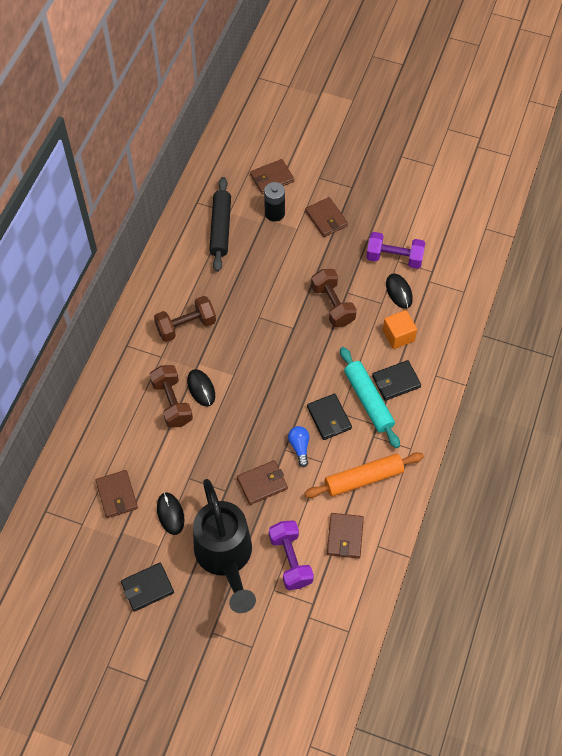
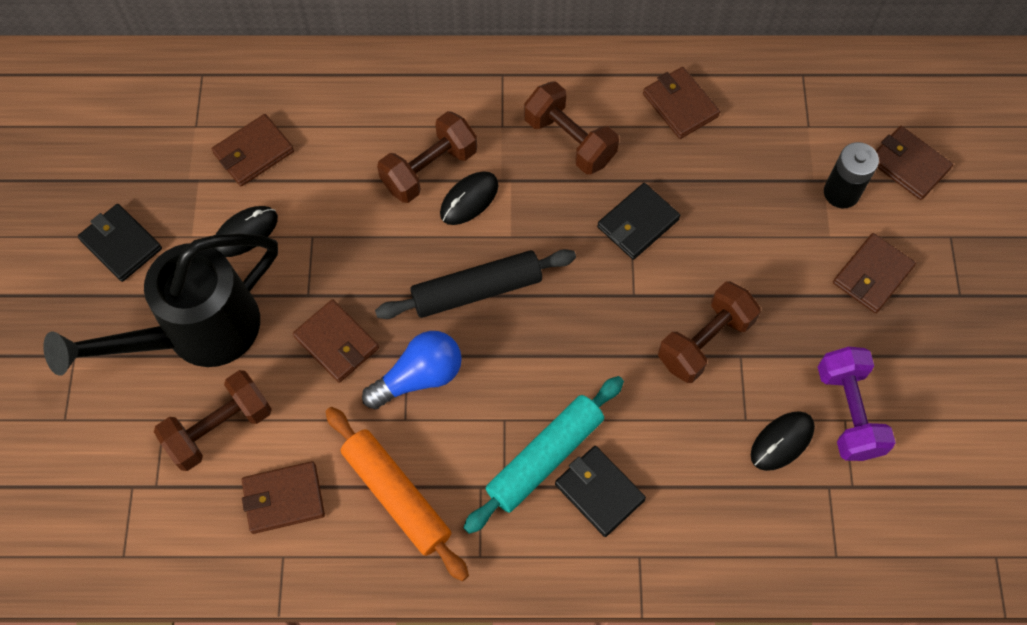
camera: 70 degrees right, 5 degrees up
(189, 265) = (680, 105): none -> brown wallet
(220, 228) = (771, 124): black rolling pin -> black rolling pin (477, 290)
(290, 560) = (219, 428): purple dumbbell -> brown dumbbell
(299, 447) = (419, 377): blue light bulb -> blue light bulb, size x1.53
(329, 418) = (488, 404): black wallet -> black wallet (638, 223)
(398, 336) = (692, 468): orange cube -> none

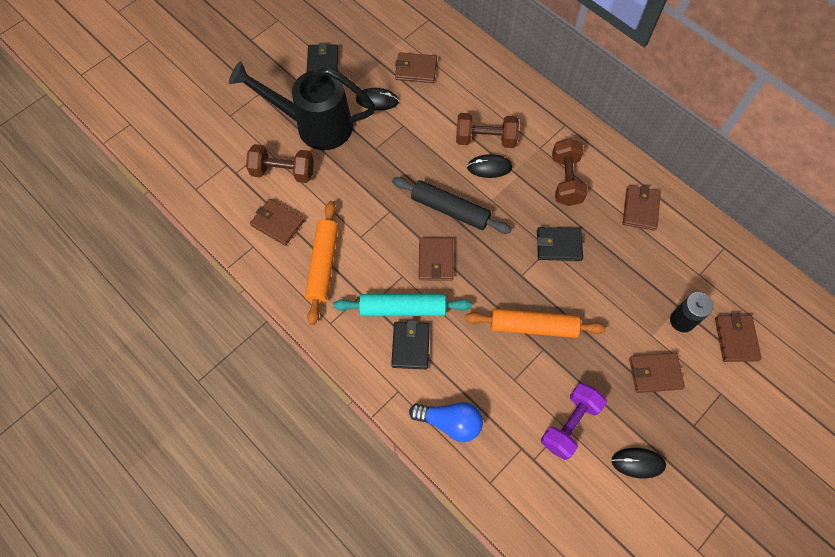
camera: 45 degrees right, 0 degrees up
(336, 343) = (366, 179): brown wallet -> brown wallet (435, 260)
(419, 377) = (385, 224): blue light bulb -> blue light bulb (450, 422)
(705, 341) = (533, 326): brown dumbbell -> orange rolling pin
(782, 441) = (521, 406): black mouse -> black mouse (638, 463)

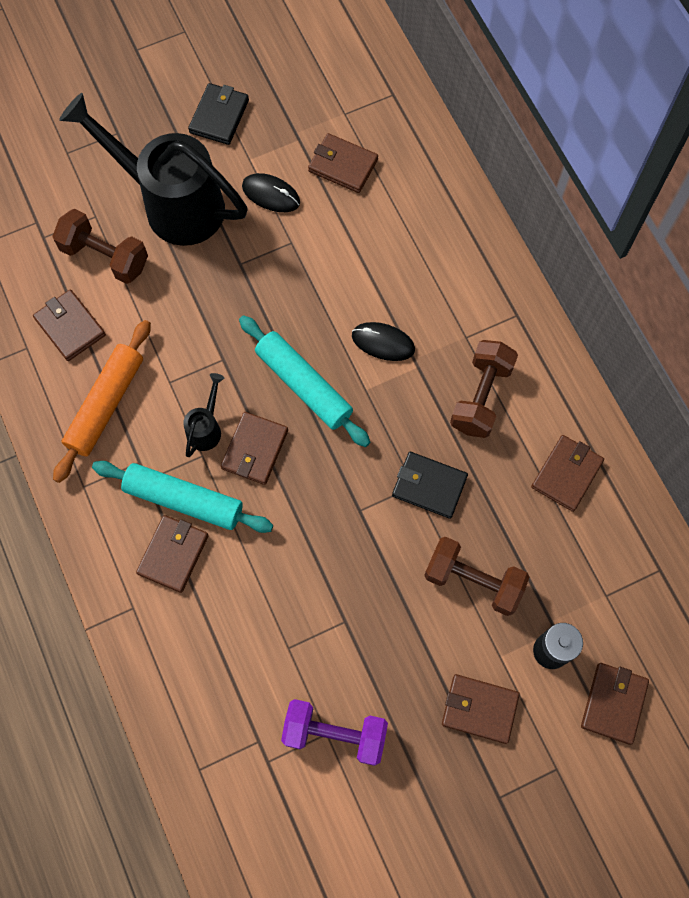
camera: 20 degrees right, 5 degrees up
(397, 257) = (206, 428): none -> black watering can
(410, 346) = (173, 554): black wallet -> brown wallet
(450, 209) = (304, 385): black rolling pin -> turquoise rolling pin
(450, 422) = (181, 673): blue light bulb -> none
(485, 139) = (395, 300): brown dumbbell -> brown dumbbell (473, 581)
(533, 326) = (344, 586): orange rolling pin -> none
(569, 424) = (335, 734): purple dumbbell -> purple dumbbell turned 45 degrees clockwise
(638, 463) = (401, 818): black mouse -> none

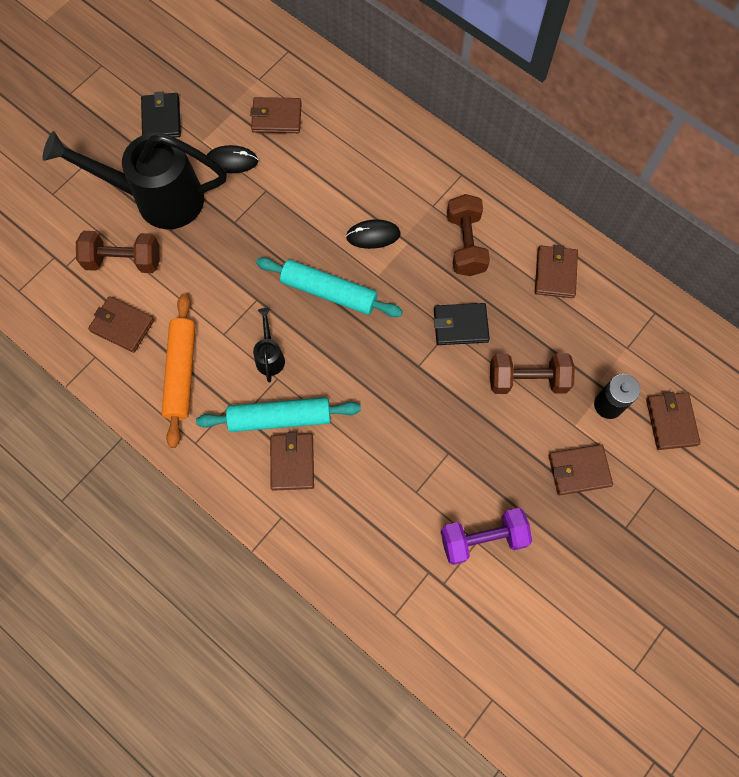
camera: 25 degrees left, 0 degrees up
(254, 449) = (315, 356): brown wallet -> none

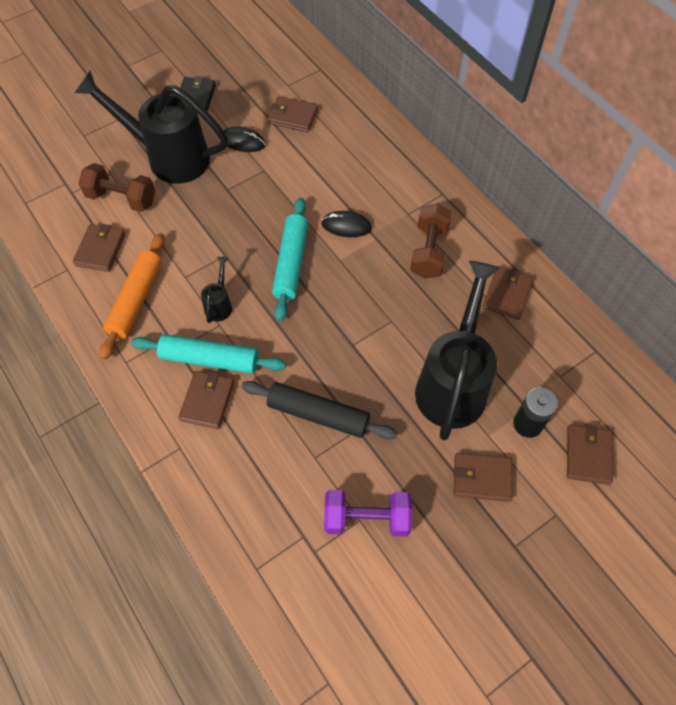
camera: 15 degrees right, 10 degrees down
(122, 325) = (100, 250): brown wallet -> brown wallet turned 60 degrees clockwise
(329, 292) = (291, 263): turquoise rolling pin -> turquoise rolling pin turned 60 degrees clockwise
(406, 447) = (318, 414): none -> black rolling pin
(460, 325) = (403, 319): black wallet -> none
(527, 380) = (453, 382): brown dumbbell -> black watering can

